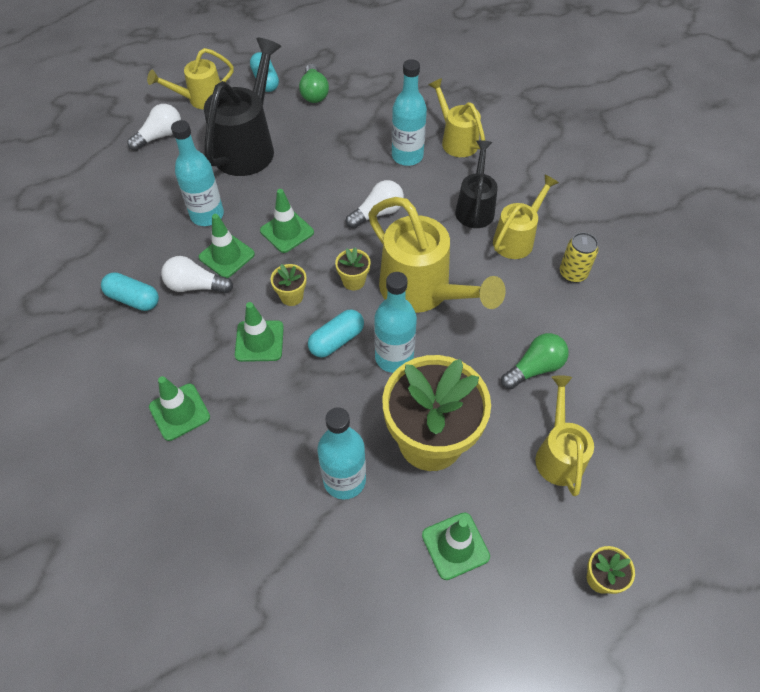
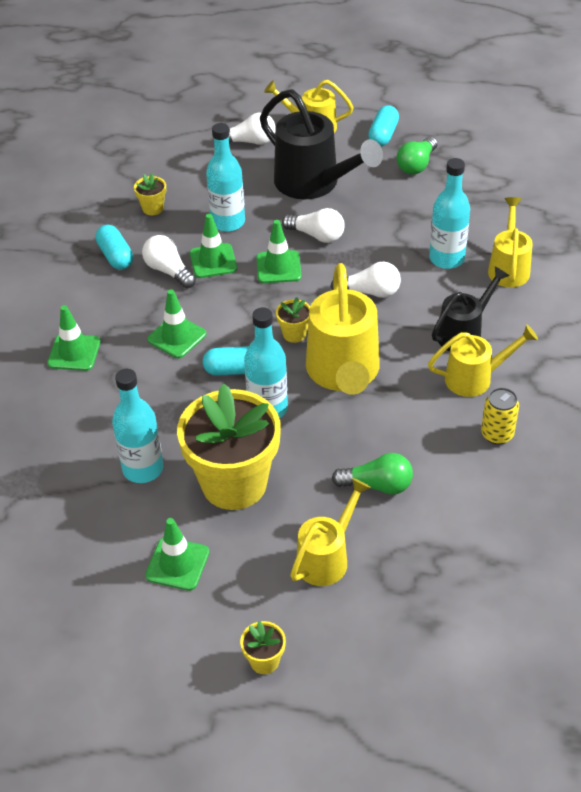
camera: 40 degrees right, 10 degrees down
(248, 146) = (314, 184): black watering can -> black watering can turned 75 degrees clockwise
(291, 296) = (233, 318): yellow flower pot -> yellow flower pot (153, 208)
(292, 188) = (317, 235): none -> white light bulb

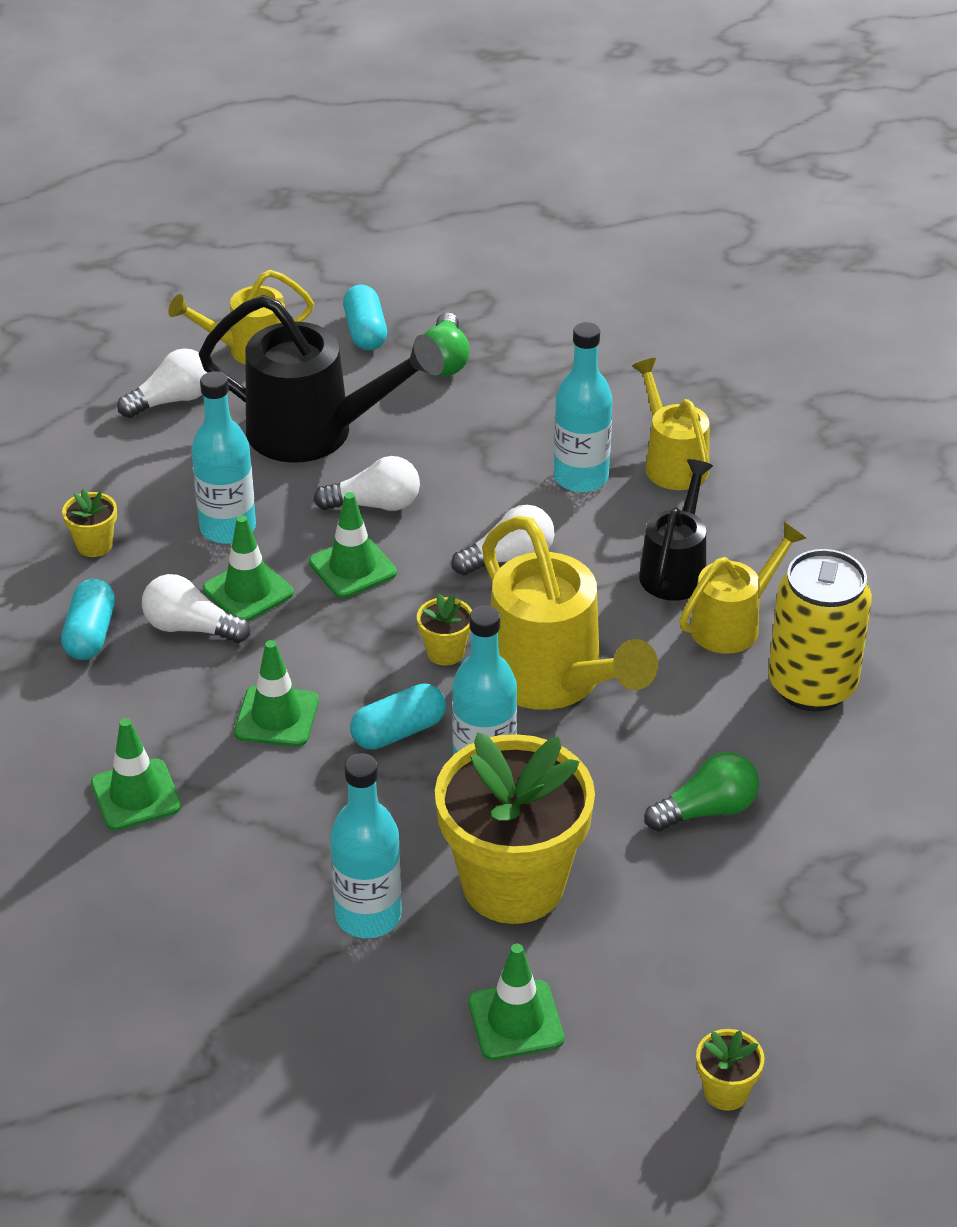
camera: 30 degrees left, 5 degrees down
(116, 256) = (90, 634): turquoise capsule -> turquoise capsule turned 60 degrees clockwise
(327, 558) = (710, 928): yellow watering can -> none
(497, 434) = (812, 686): yellow can -> yellow can, size x1.84

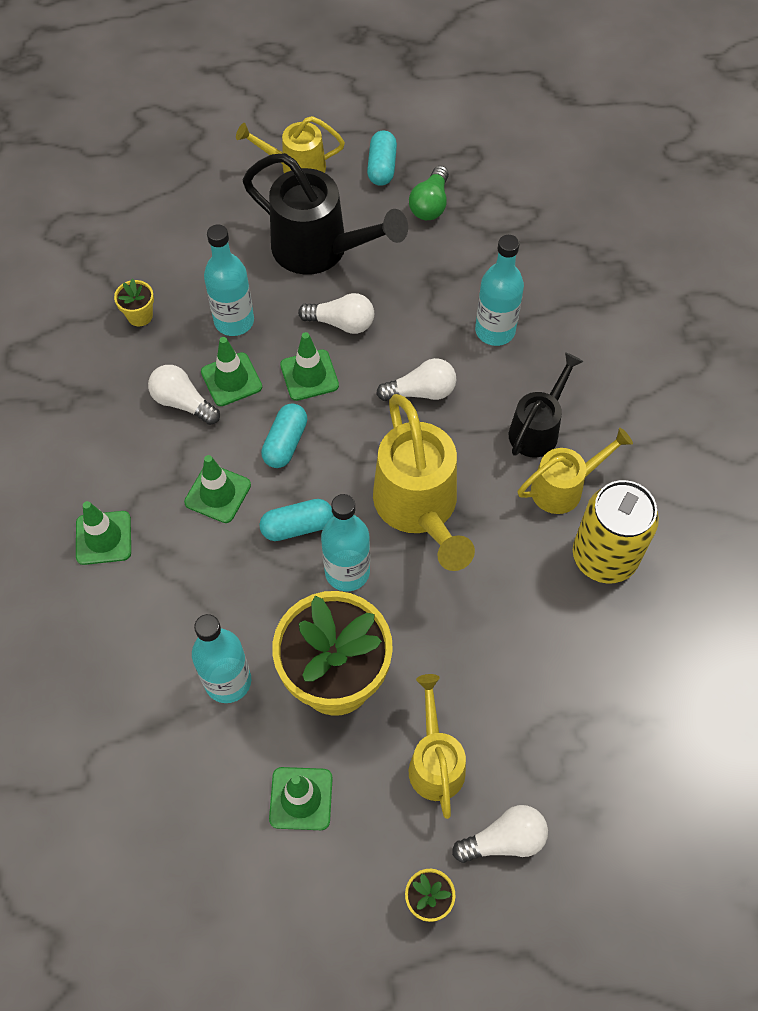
camera: 15 degrees right, 20 degrees up
(90, 634) = (114, 392): turquoise capsule -> turquoise capsule (285, 443)
(172, 400) = (229, 200): white light bulb -> white light bulb (504, 840)
(445, 652) = (351, 465): yellow flower pot -> none
(672, 462) = (565, 331): yellow watering can -> yellow watering can (435, 762)
(707, 810) = (492, 649): green light bulb -> none

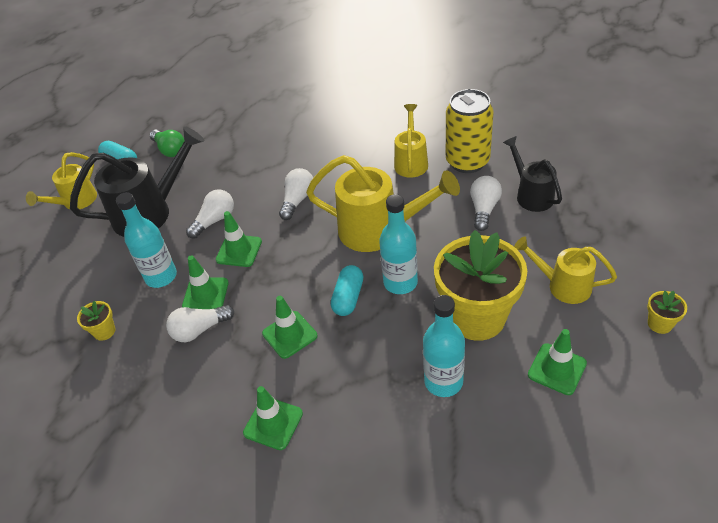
camera: 55 degrees left, 15 degrees down
(285, 443) = (280, 281): turquoise capsule -> none
(495, 331) = (284, 153): turquoise bottle -> none
(504, 840) = (631, 271): white light bulb -> white light bulb (484, 209)
(537, 429) = (364, 159): black watering can -> black watering can (531, 195)

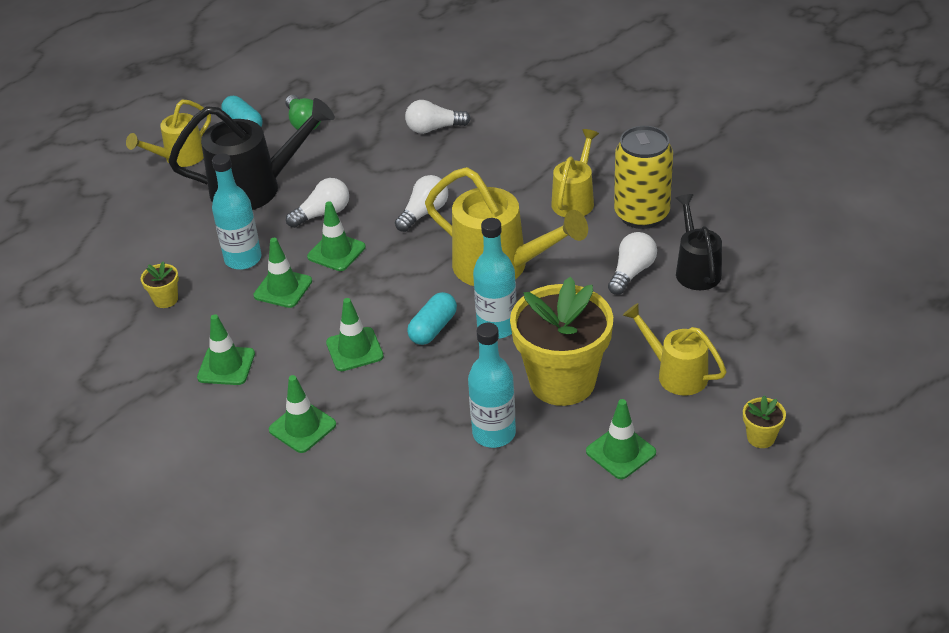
camera: 15 degrees right, 5 degrees down
(181, 381) = (226, 366): none -> green traffic cone
(199, 330) = (263, 322): white light bulb -> white light bulb (434, 128)

